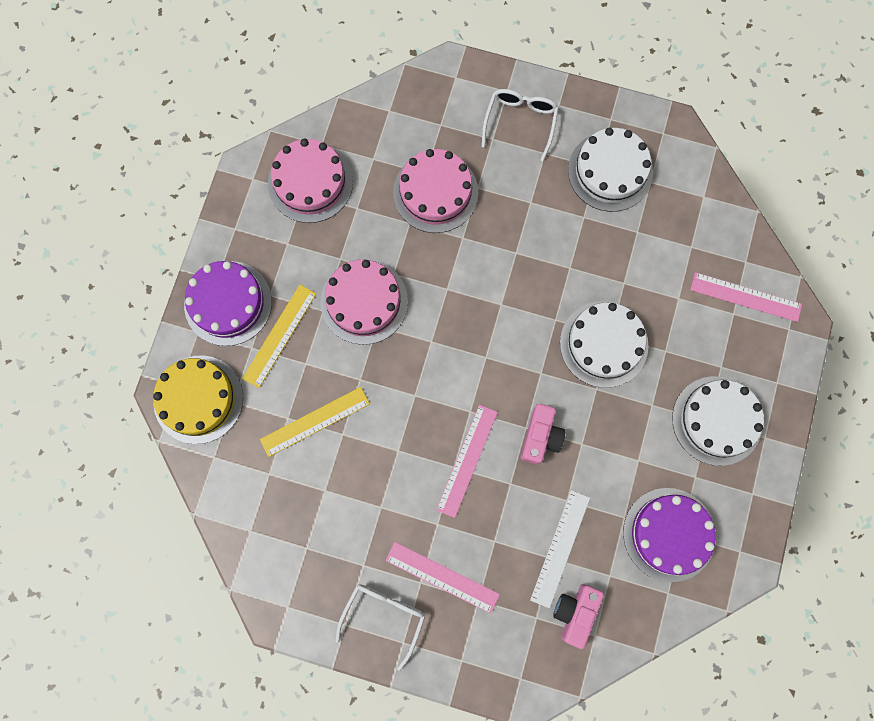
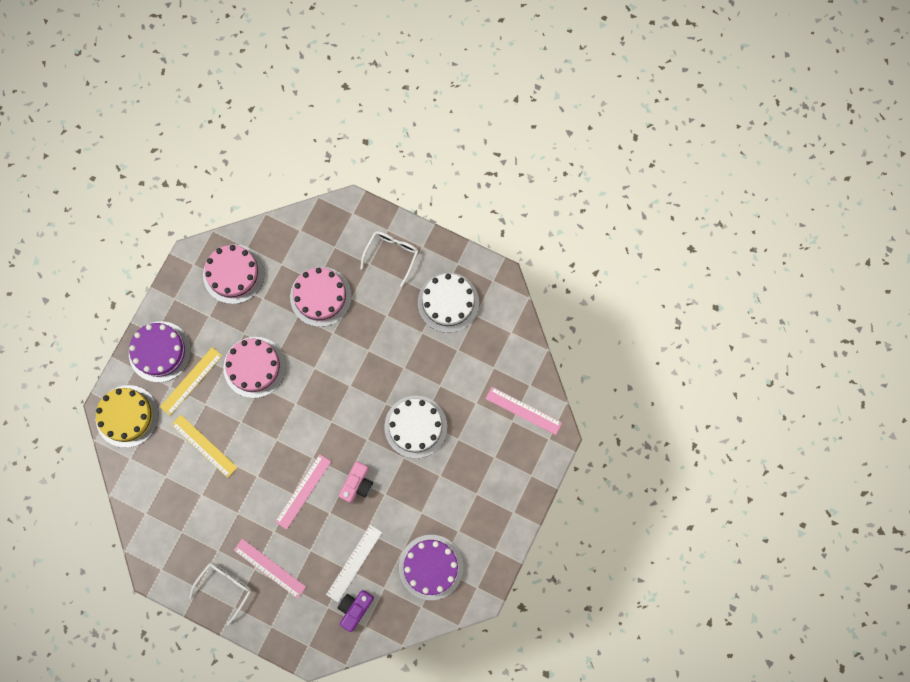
camera: 10 degrees right, 0 degrees up
(315, 421) = (204, 446): yellow ruler -> yellow ruler turned 60 degrees clockwise
(575, 612) = (355, 608): pink camera -> purple camera
(717, 420) = (482, 494): white cake -> none

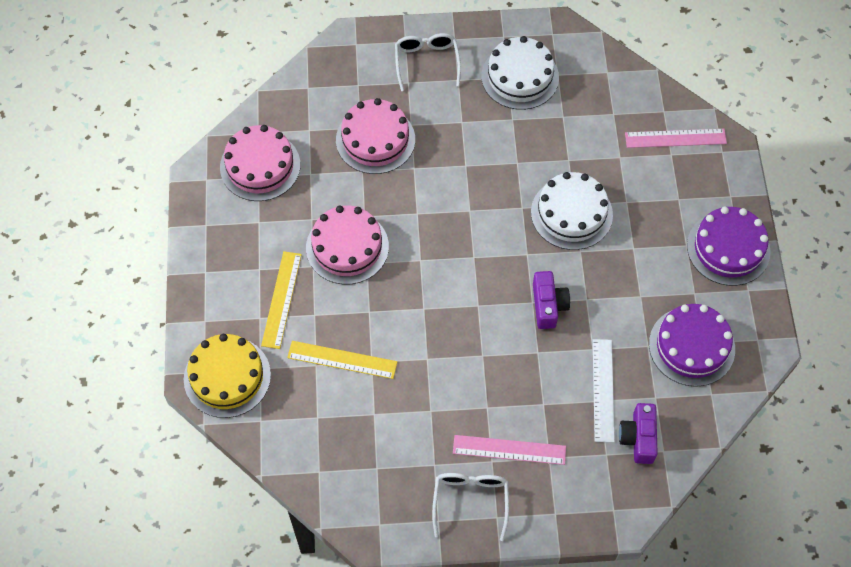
camera: 30 degrees left, 15 degrees down
(160, 351) = (223, 288): purple cake -> purple cake (728, 248)
(303, 491) = (491, 346): pink ruler -> none
(357, 484) = (548, 305): pink camera -> purple camera

